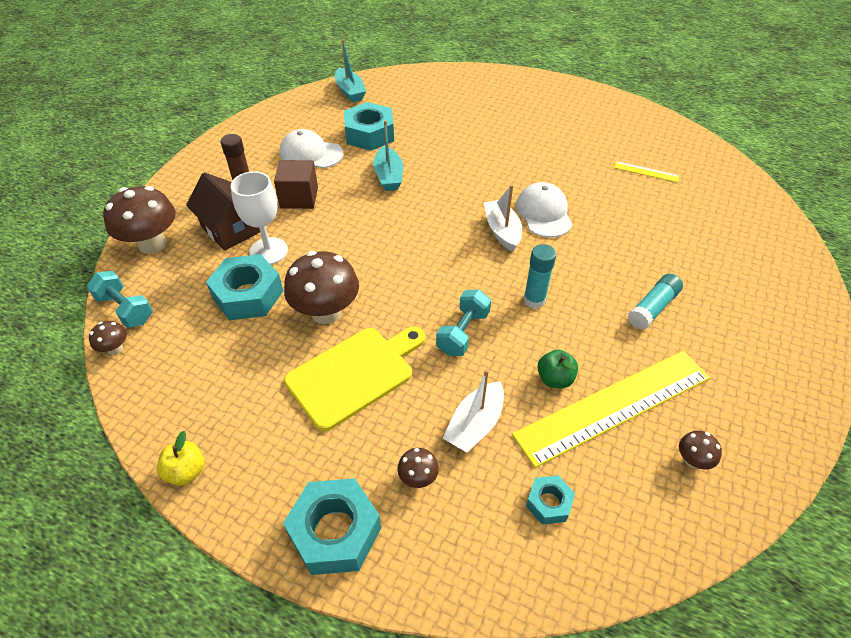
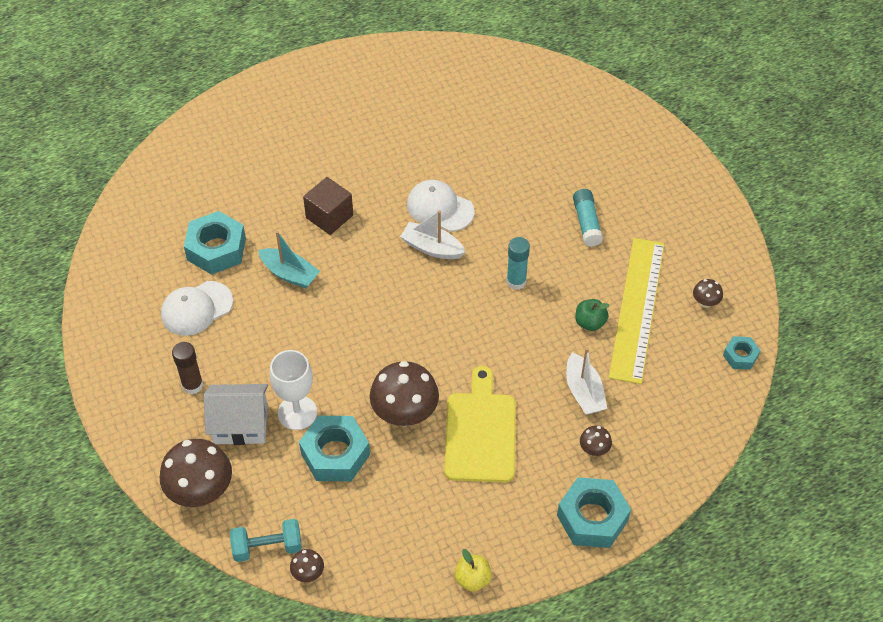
camera: 50 degrees left, 5 degrees up
(230, 229) = (240, 424): brown house -> white house
(299, 198) = (250, 353): brown cube -> brown cube (329, 216)
(350, 91) = (132, 220): turquoise boat -> none
(463, 332) = (504, 344): turquoise dumbbell -> none
(549, 503) = (669, 395): turquoise nut -> turquoise nut (740, 356)
(646, 172) = (462, 111): yellow ruler -> none

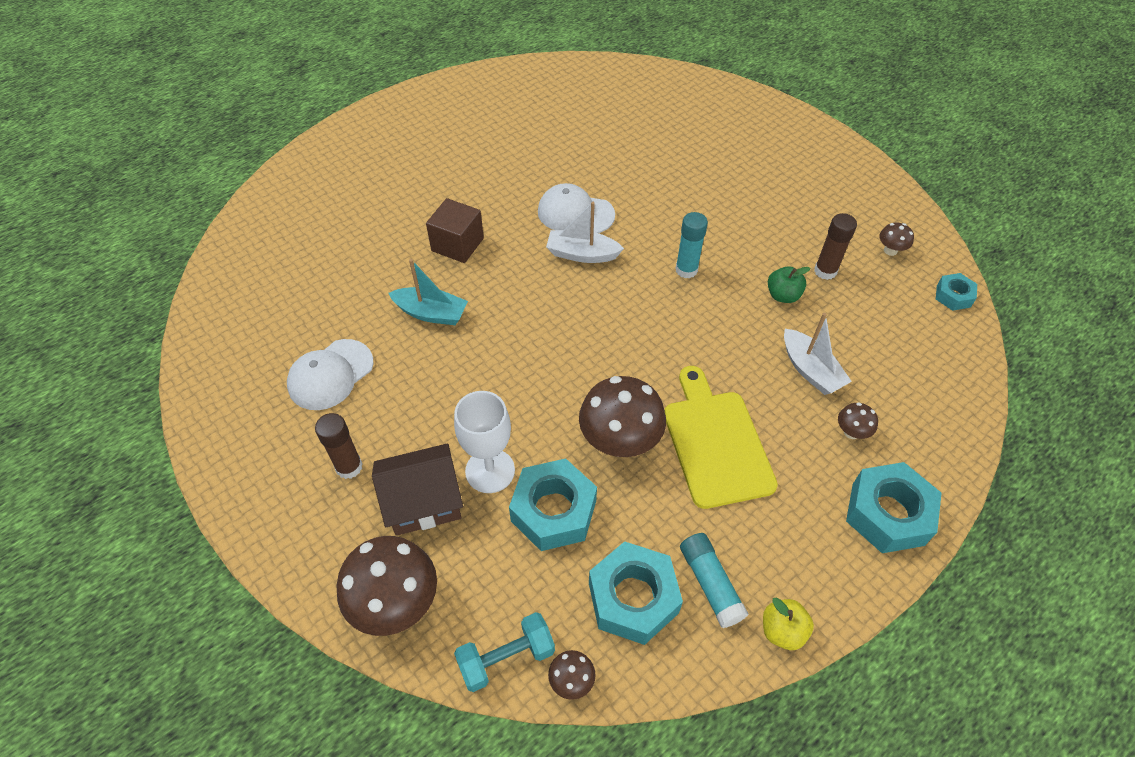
camera: 15 degrees left, 0 degrees up
(216, 249) = (337, 304): turquoise nut -> turquoise nut (633, 598)
(240, 424) = (423, 502): white house -> brown house
(586, 223) = (734, 198): turquoise glue stick -> turquoise glue stick (710, 584)
(637, 309) = (825, 271): yellow ruler -> brown glue stick

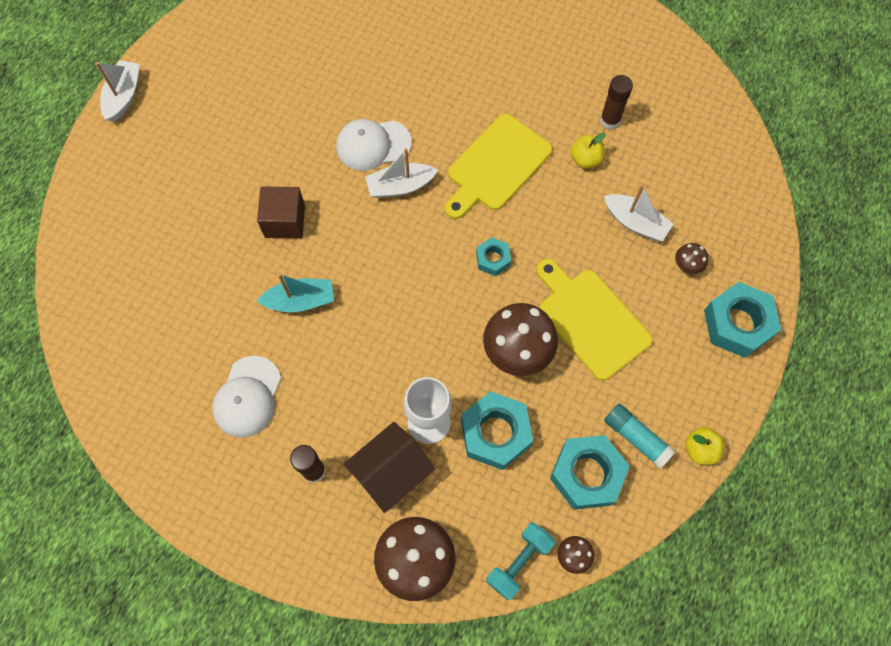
camera: 25 degrees left, 15 degrees up
(382, 109) = (124, 96): none -> white boat
(686, 270) = (496, 166): turquoise glue stick -> yellow cutting board
(783, 295) = (585, 159): green apple -> yellow apple
(890, 250) = (653, 78): brown mushroom -> none
(953, 296) = (718, 104): turquoise nut -> turquoise nut (493, 259)

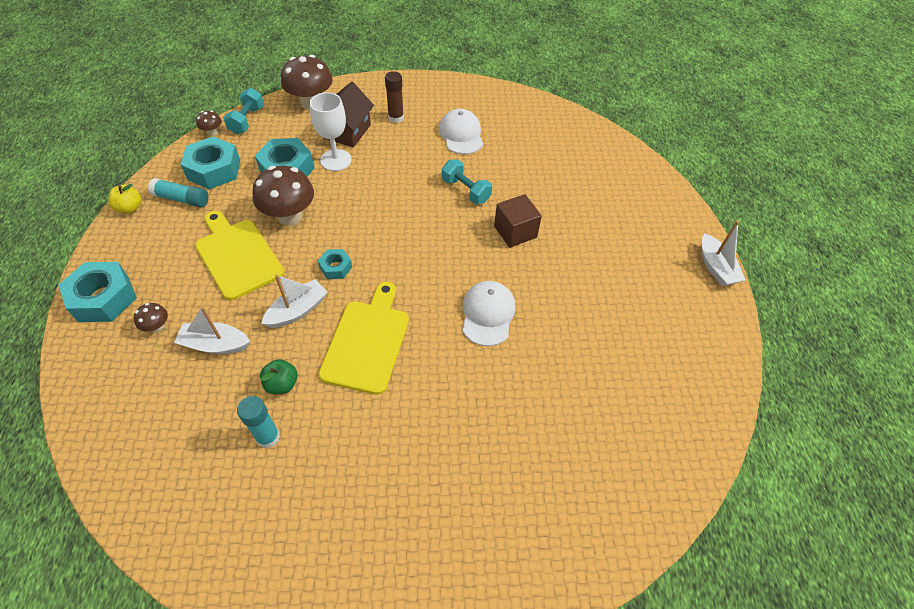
camera: 150 degrees right, 15 degrees down
(300, 301) = (466, 190): turquoise boat -> turquoise dumbbell
(373, 145) = (488, 314): white cap -> white cap turned 45 degrees counterclockwise
(400, 186) = (443, 291): white boat -> white boat (297, 310)
(585, 159) = (282, 384): yellow apple -> green apple
(590, 320) = (237, 256): yellow cutting board -> yellow cutting board turned 150 degrees counterclockwise
(610, 120) = (268, 437): brown glue stick -> turquoise glue stick

